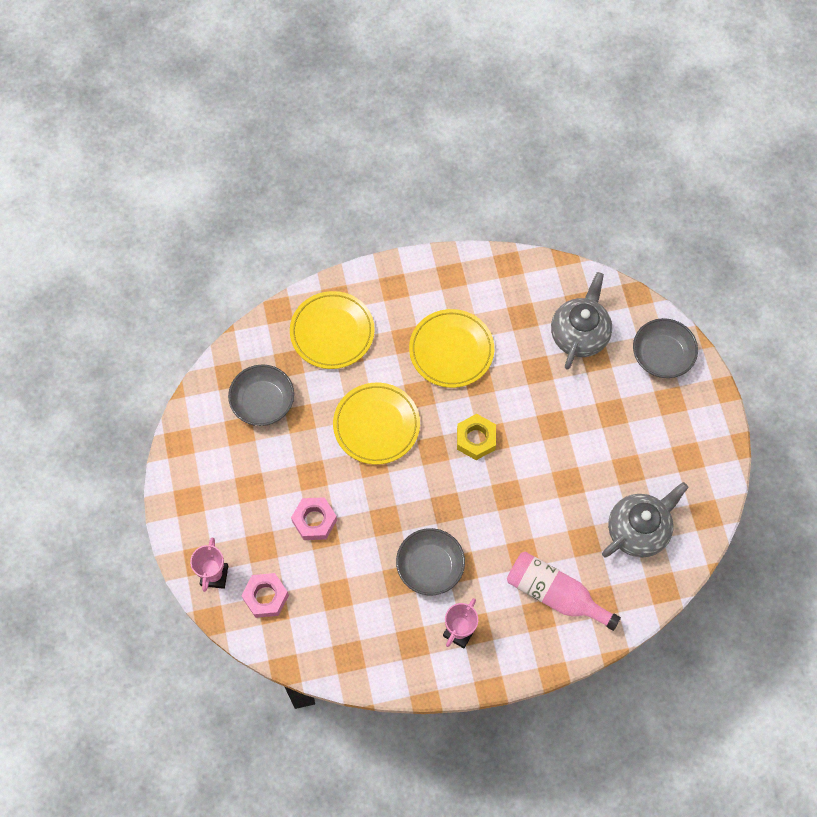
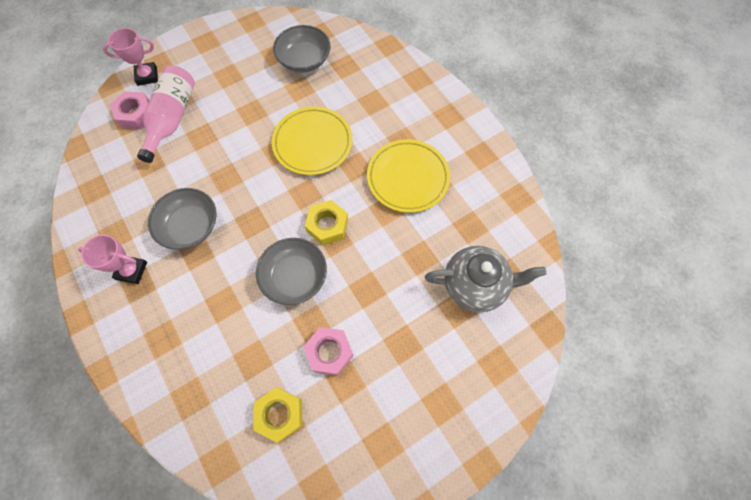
camera: 70 degrees right, 0 degrees up
(314, 521) = (211, 126): pink nut -> pink nut (329, 352)
(332, 332) = (385, 86): yellow plate -> none
(555, 594) = (187, 348): pink bottle -> pink bottle (172, 118)
(638, 530) = (279, 414): grey teapot -> yellow nut
(662, 356) = (490, 378): grey bowl -> grey bowl (295, 277)

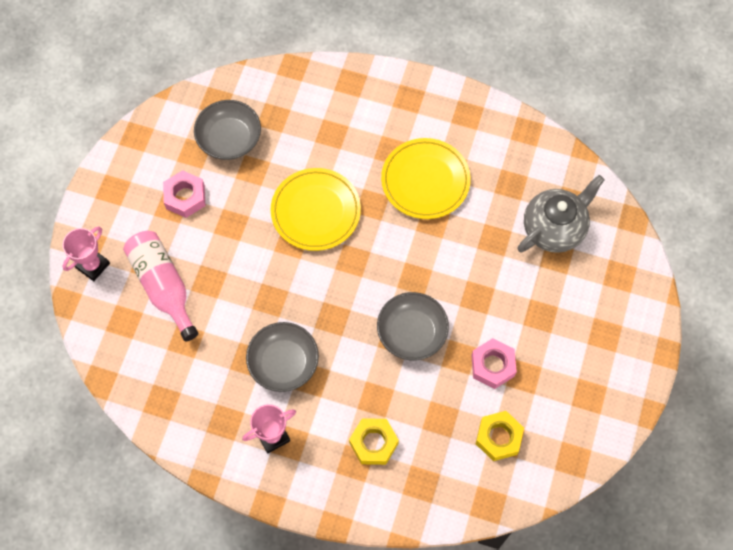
camera: 40 degrees left, 0 degrees up
(136, 114) = (124, 308): pink nut -> pink nut (185, 197)
(327, 225) = (397, 271): yellow nut -> yellow nut (373, 443)

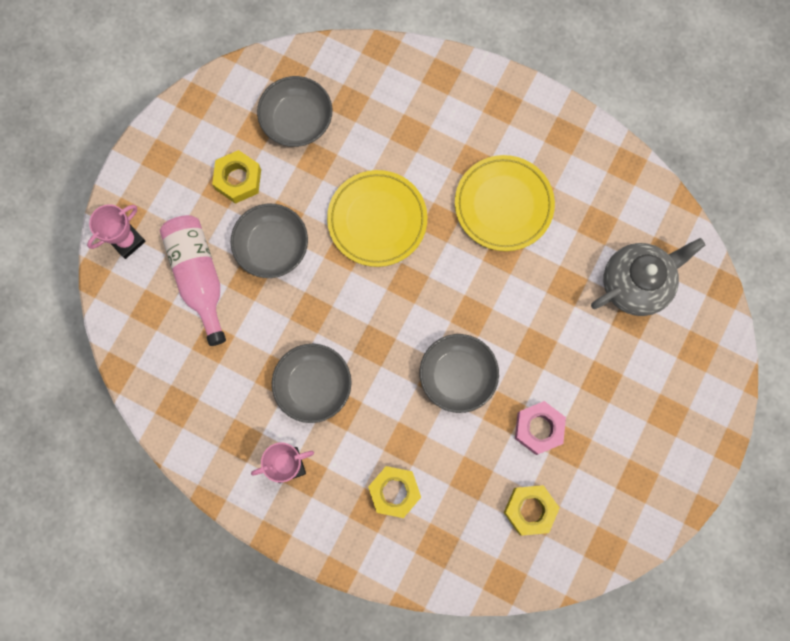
camera: 10 degrees right, 10 degrees up
(185, 197) = (238, 179): pink nut -> yellow nut
(225, 249) = (272, 247): none -> grey bowl

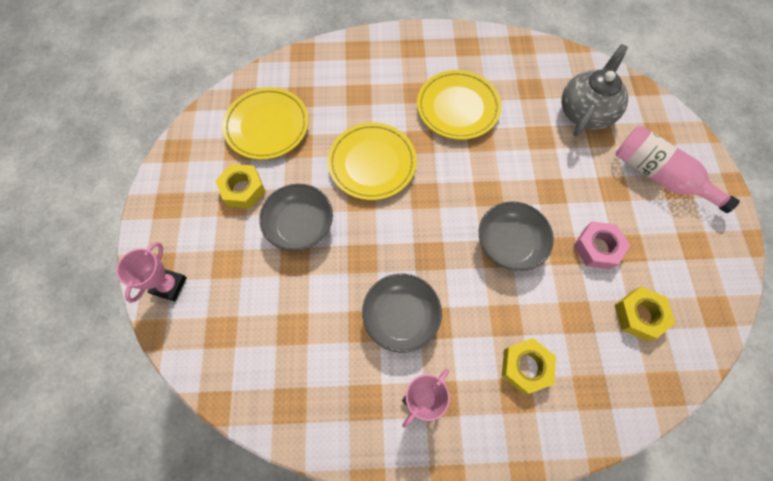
camera: 30 degrees left, 10 degrees down
(198, 277) = (250, 281): pink bottle -> pink bottle (658, 176)
(297, 120) = (267, 126): grey bowl -> yellow plate

